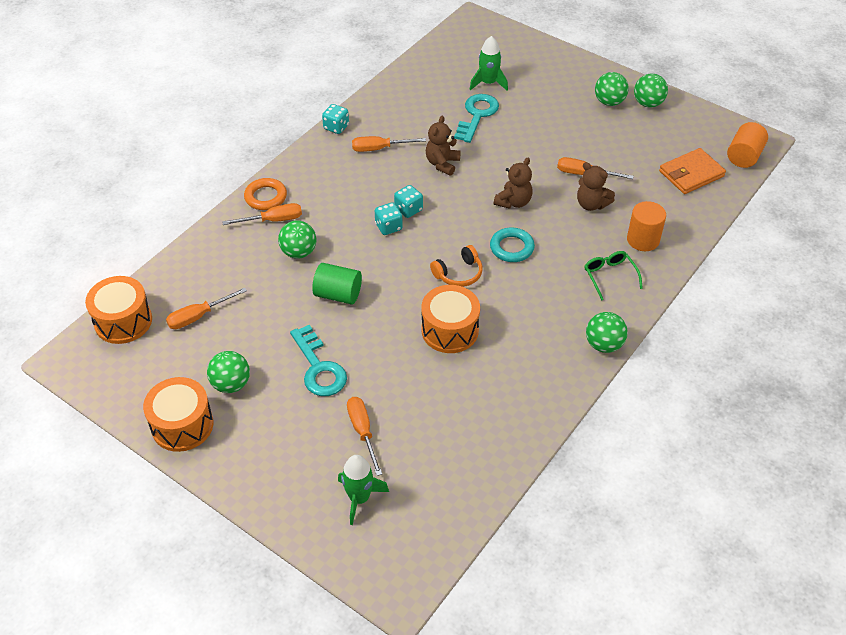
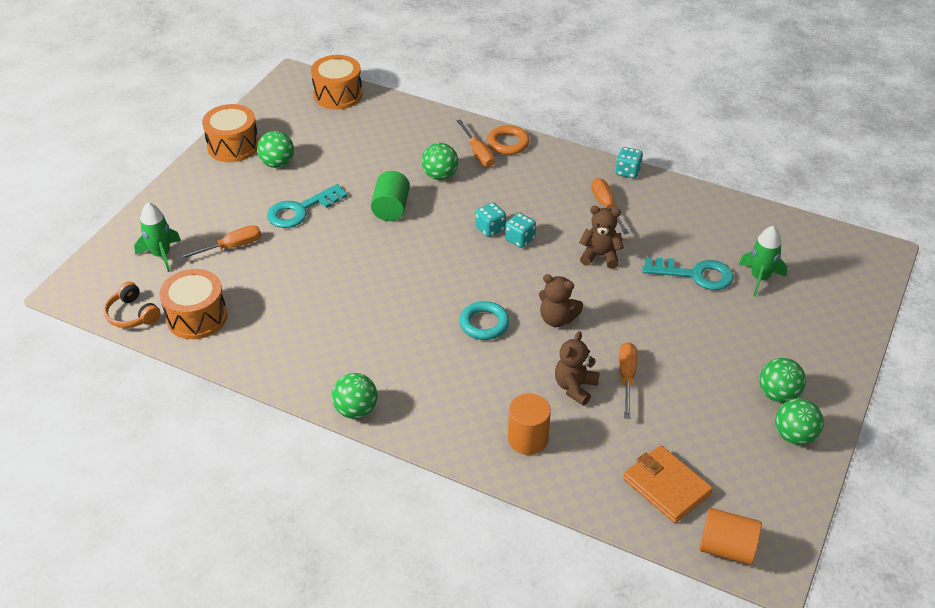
camera: 80 degrees right, 5 degrees down
(198, 316) = (350, 132): orange screwdriver -> none
(450, 330) = (358, 289): orange drum -> orange drum (197, 317)
(458, 273) = (436, 287): orange headphones -> orange headphones (132, 314)
(610, 276) = (459, 410): green glasses -> none

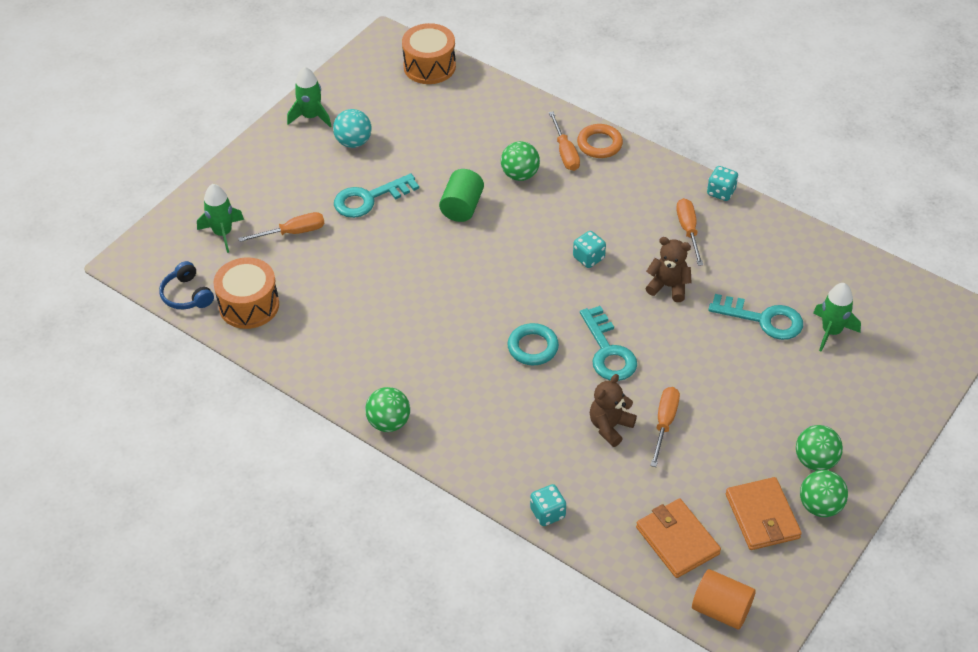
camera: 10 degrees right, 5 degrees up
(132, 314) = (187, 295): orange headphones -> blue headphones
(233, 146) = (311, 116): orange drum -> green rocket
(277, 163) = (353, 142): green ball -> turquoise ball
(490, 229) = (560, 242): turquoise dice -> turquoise dice (547, 513)
(528, 439) = (551, 474): orange cylinder -> none
(557, 319) = (608, 351): brown teddy bear -> turquoise key
(742, 452) = (762, 516): none -> orange wallet

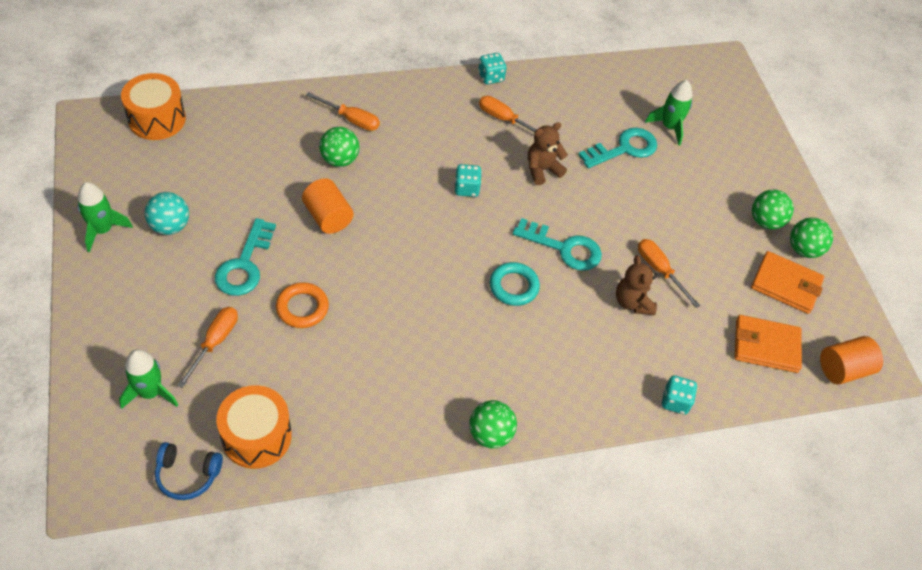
camera: 55 degrees left, 5 degrees up
(462, 207) = (328, 217): green cylinder -> orange cylinder
(599, 144) = (368, 96): orange ring -> orange ring (302, 308)

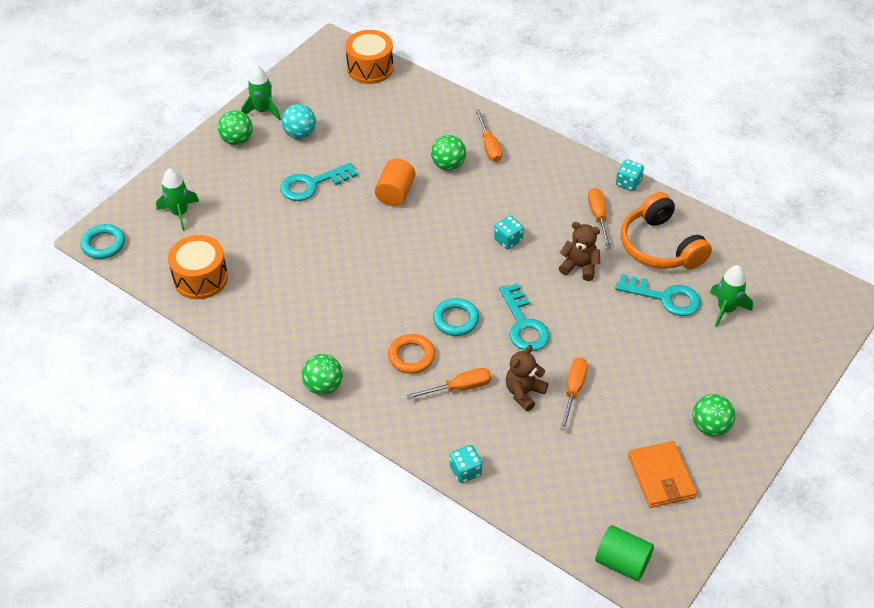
camera: 55 degrees right, 5 degrees down
(110, 489) = (103, 244): none -> turquoise ring
(187, 475) = (145, 268): blue headphones -> none
(215, 342) = (243, 213): orange screwdriver -> orange screwdriver (459, 388)
(302, 308) = (312, 232): orange ring -> orange ring (411, 356)
(572, 111) = (660, 246): none -> orange headphones
(766, 346) = (583, 498): orange wallet -> none
(803, 249) = (714, 468): green ball -> green ball (237, 140)
(843, 369) = (622, 562): orange cylinder -> green cylinder

